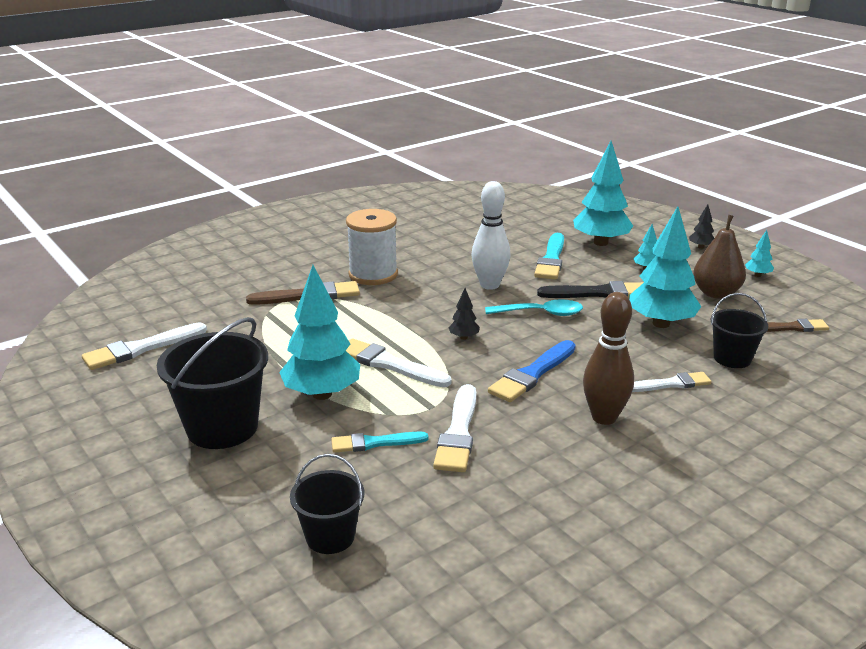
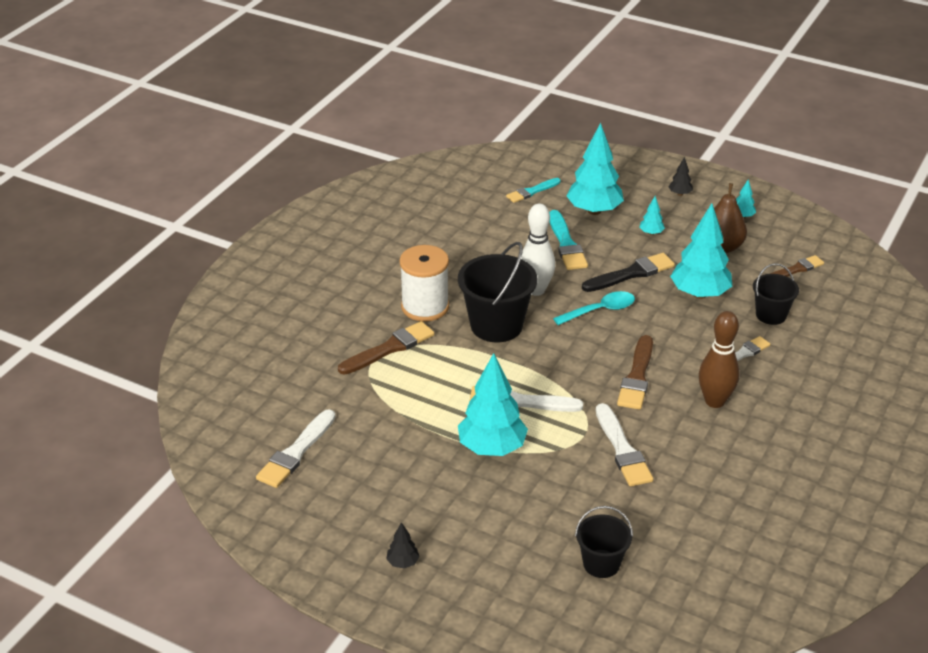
camera: 25 degrees left, 10 degrees up
(222, 427) = (442, 504): black bucket -> black bucket (496, 325)
(375, 443) = (569, 479): turquoise brush -> turquoise brush (532, 191)
(464, 337) = (557, 355): black tree -> black tree (403, 563)
(532, 374) = (637, 377): blue brush -> brown brush

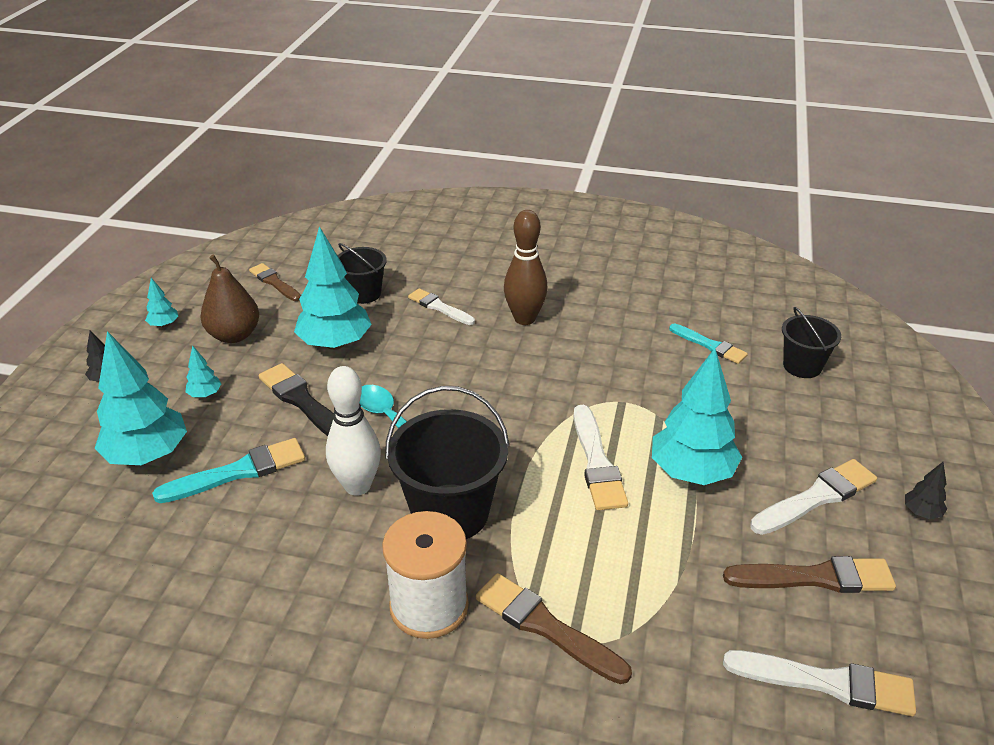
camera: 105 degrees left, 0 degrees up
(532, 191) = (87, 534): turquoise brush -> turquoise brush (710, 345)
(622, 449) = (633, 371): white brush -> white brush (816, 497)
(637, 377) = (507, 374): brown brush -> brown brush (815, 578)

